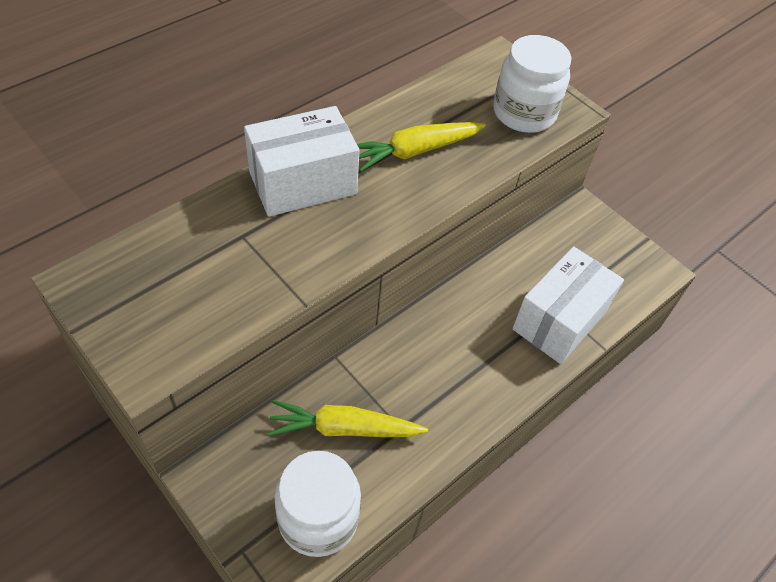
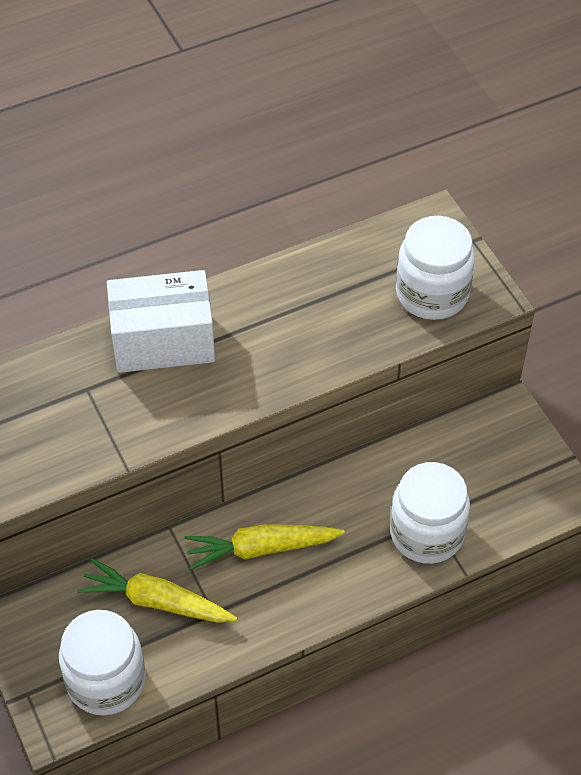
camera: 20 degrees right, 0 degrees up
(415, 151) = (292, 322): yellow carrot -> yellow carrot (261, 549)
(559, 320) = (427, 533): white box -> white jar

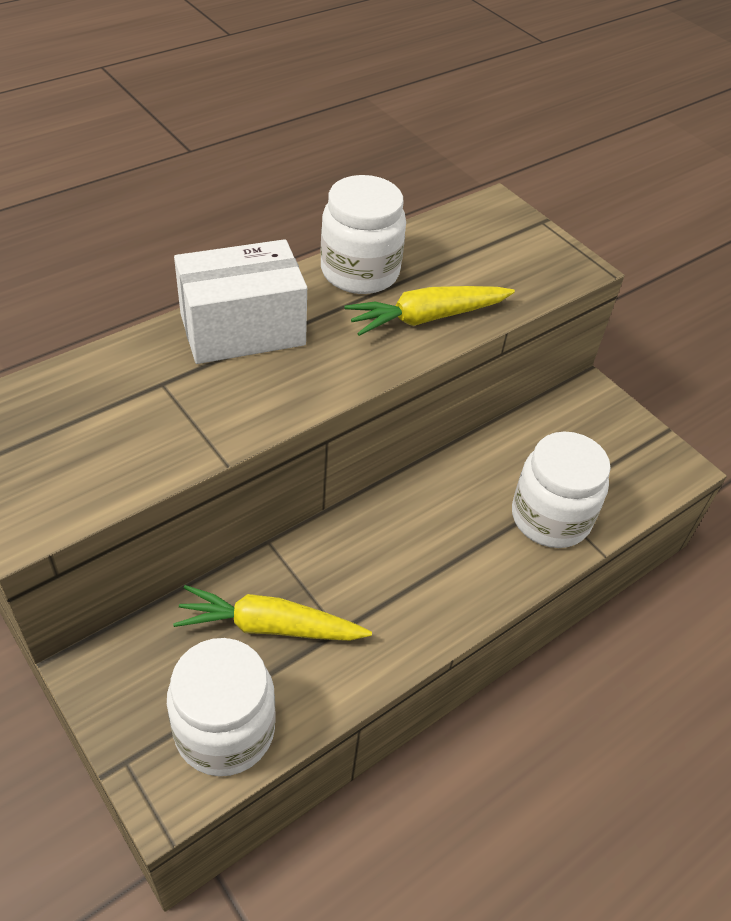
camera: 15 degrees left, 5 degrees down
(261, 549) = (377, 554): yellow carrot -> yellow carrot (427, 318)
(432, 294) = (518, 268): white jar -> white jar (360, 272)

